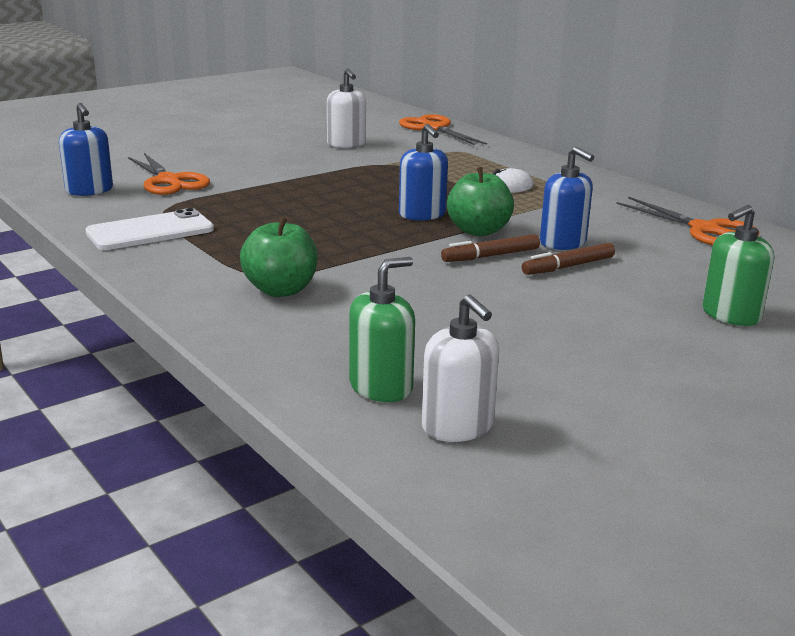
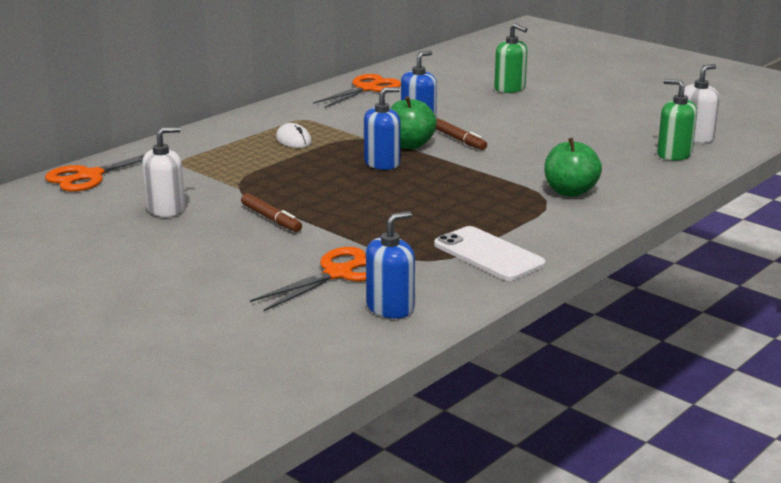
camera: 100 degrees left, 0 degrees up
(569, 266) = (463, 120): brown marker -> brown marker (271, 218)

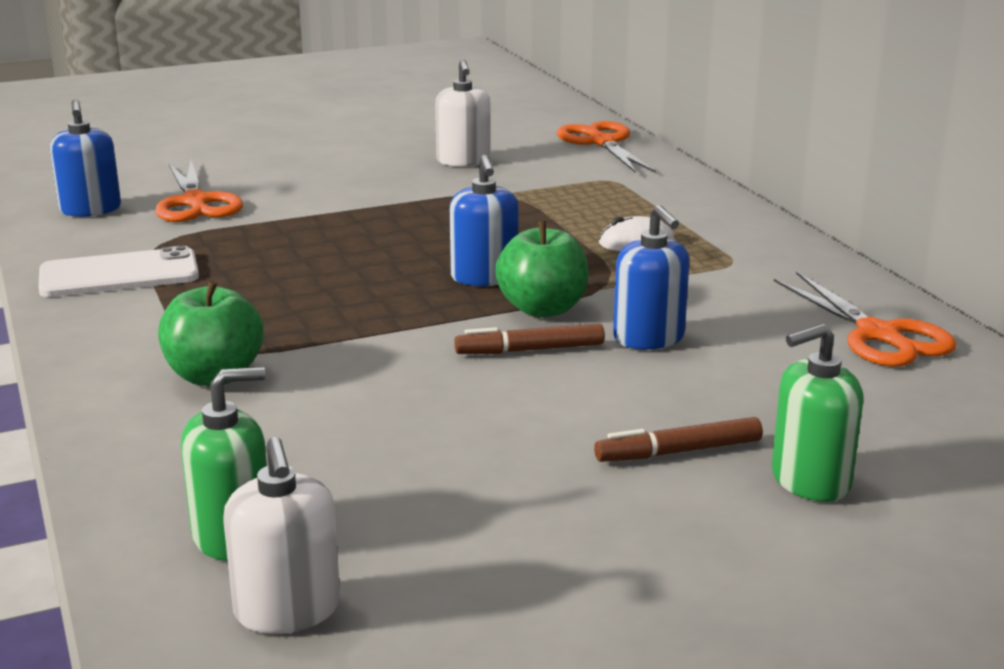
camera: 115 degrees right, 0 degrees up
(271, 218) = (376, 196): brown marker -> brown marker (679, 451)

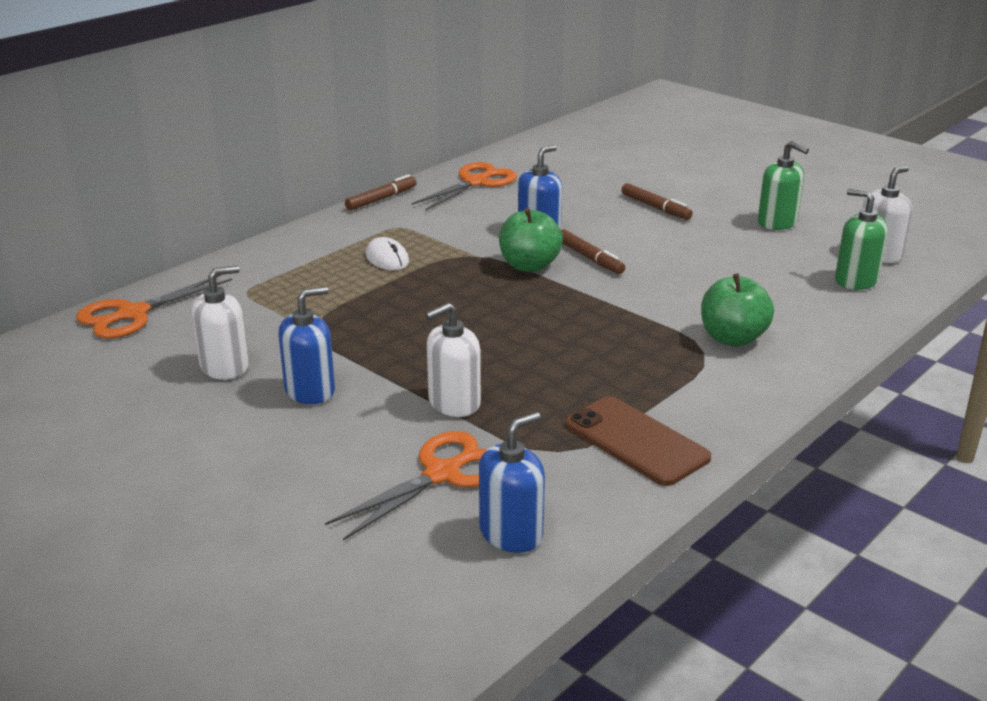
camera: 115 degrees left, 5 degrees up
(119, 274) = (636, 441): white phone -> brown phone
(290, 222) = (454, 403): none -> white soap dispenser
(484, 277) = (496, 294): blue soap dispenser -> blue soap dispenser (310, 390)
(810, 480) = (647, 182): green soap dispenser -> green soap dispenser (777, 222)
(839, 266) = (381, 199): none -> brown marker

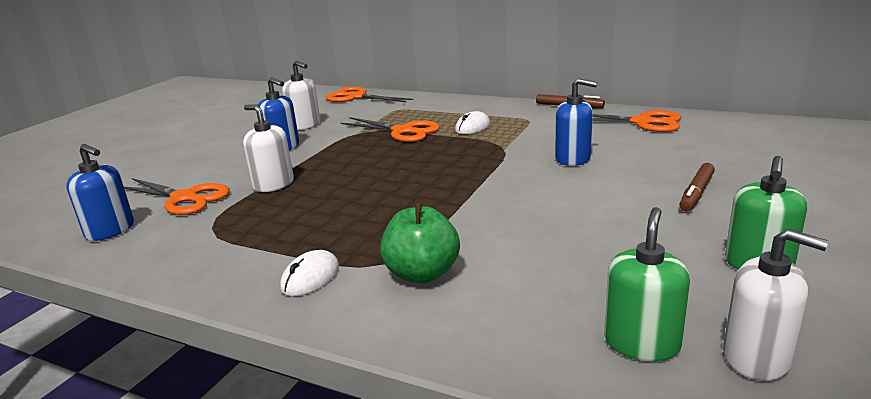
camera: 75 degrees right, 5 degrees down
(349, 300) = (402, 131): none -> orange scissors
(529, 266) = (502, 167): green apple -> none
(589, 258) = (541, 185): brown marker -> none
(636, 441) = (223, 254): brown phone -> none
(714, 392) = (310, 277): none -> white mouse

